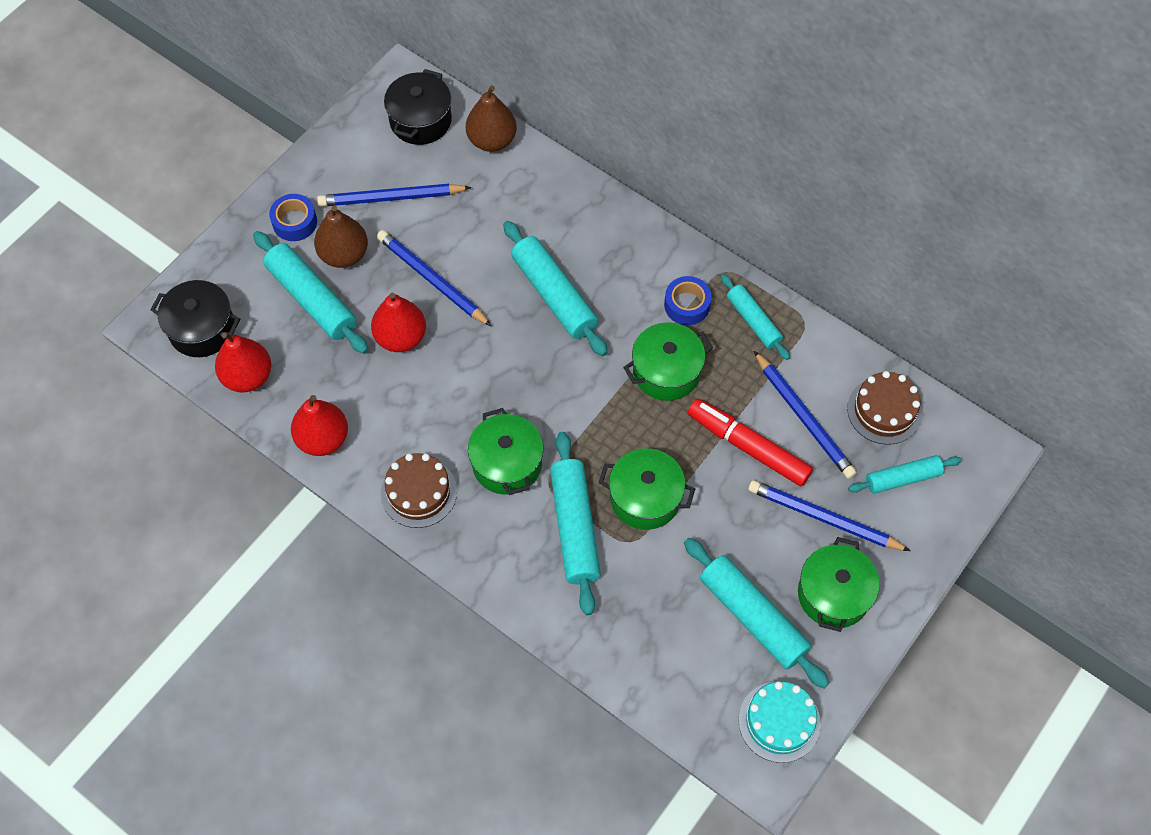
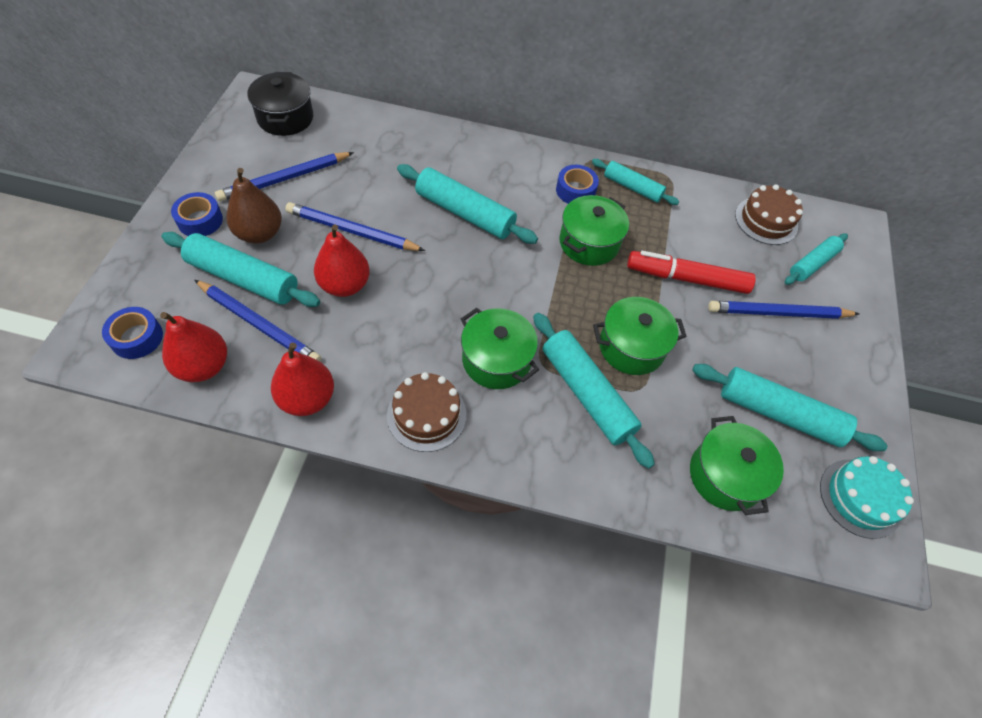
camera: 30 degrees left, 5 degrees down
(202, 329) = (137, 338): black pot -> blue tape
(492, 140) = (354, 117): brown pear -> none
(804, 418) = (713, 244): blue pencil -> blue pencil (259, 324)
(833, 594) = (826, 370): green pot -> green pot (725, 475)

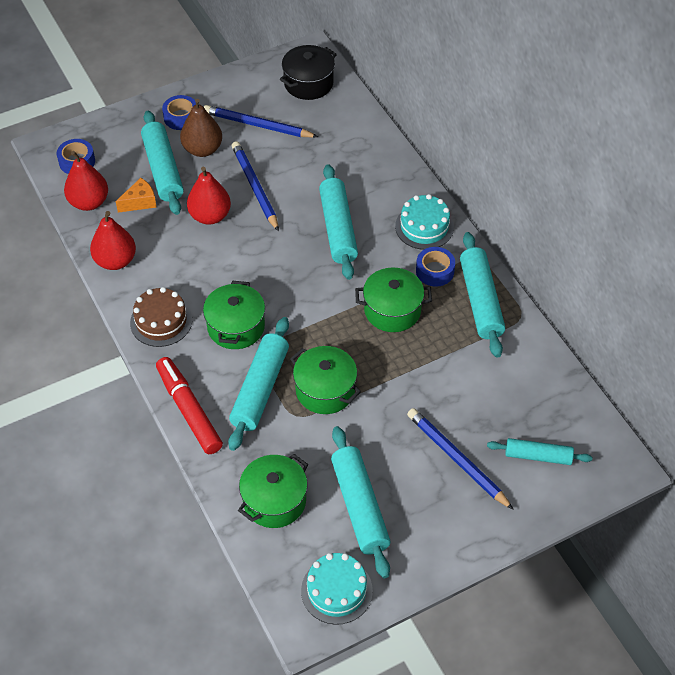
camera: 55 degrees right, 5 degrees down
(259, 324) = (140, 202): blue pencil -> orange cheese
(524, 164) = (424, 227): none -> turquoise cake
(632, 187) = (480, 301): turquoise rolling pin -> turquoise rolling pin, size x1.61
(686, 278) = (425, 385): red marker -> red marker (189, 410)
(766, 220) = (550, 402): brown cake -> none

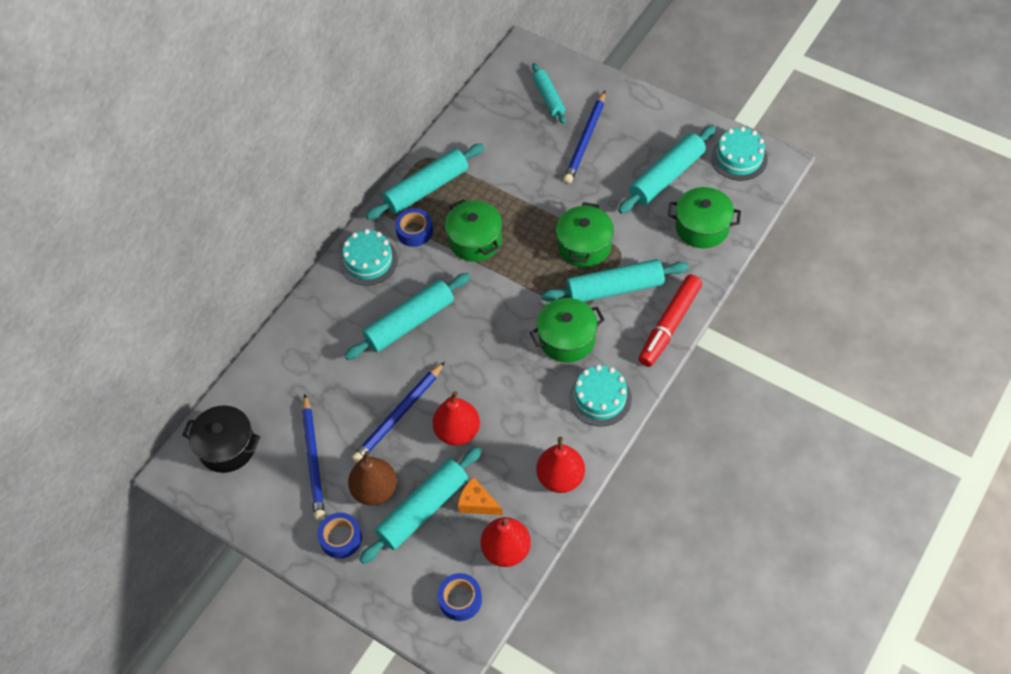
camera: 115 degrees left, 5 degrees up
(161, 321) = (600, 398): brown cake -> turquoise cake

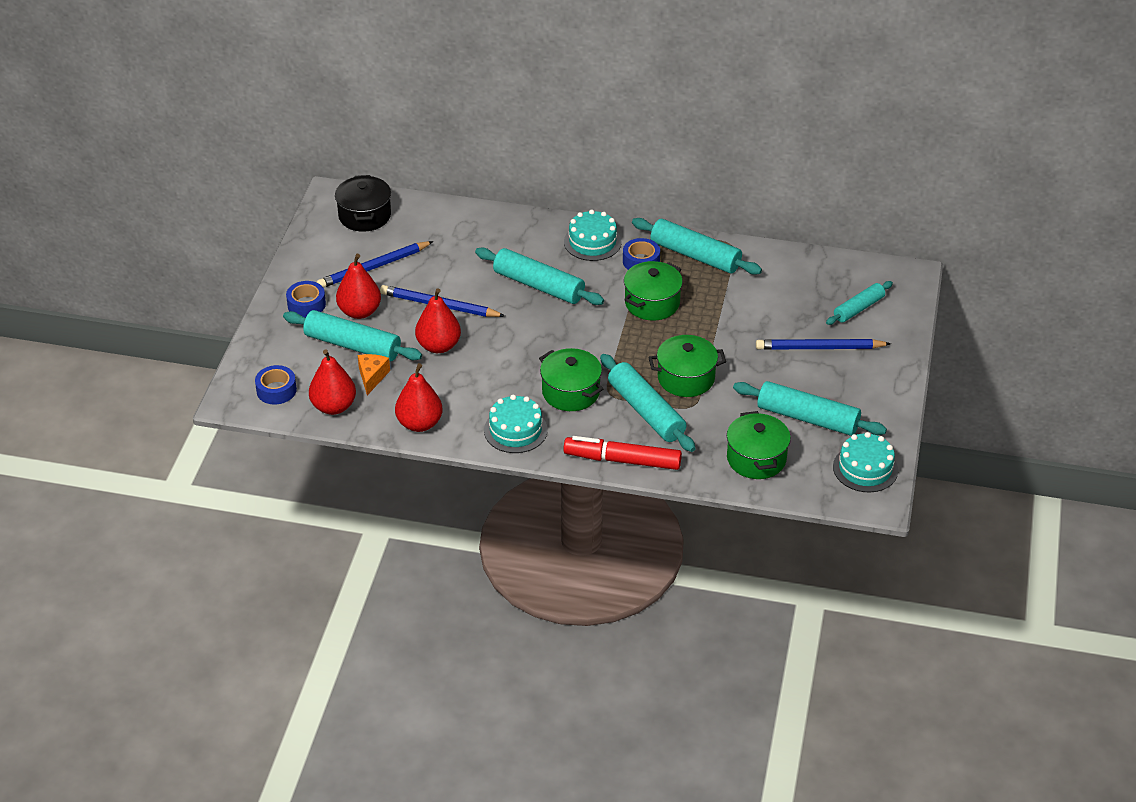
camera: 65 degrees right, 15 degrees down
(375, 490) = (359, 311): brown pear -> red pear

